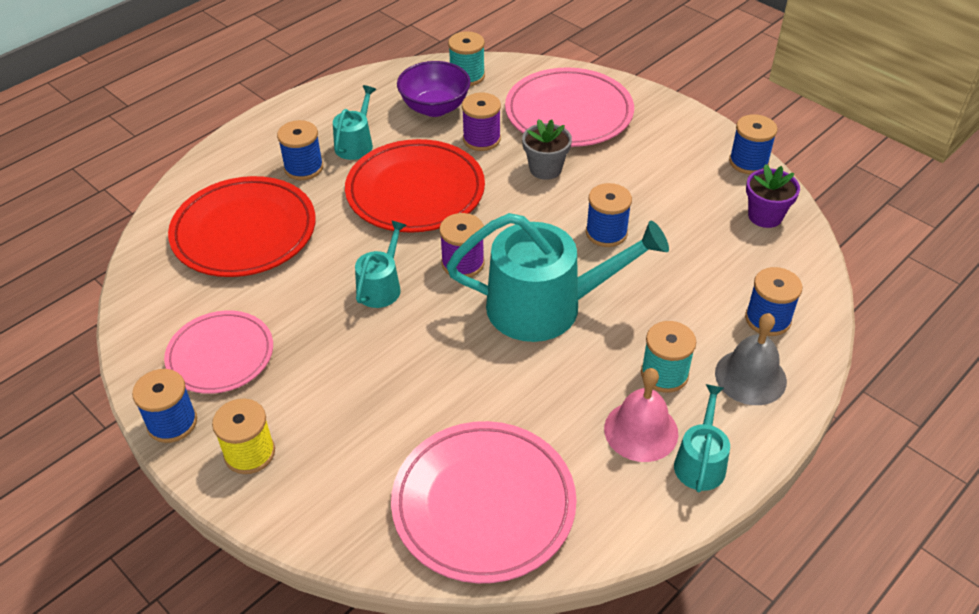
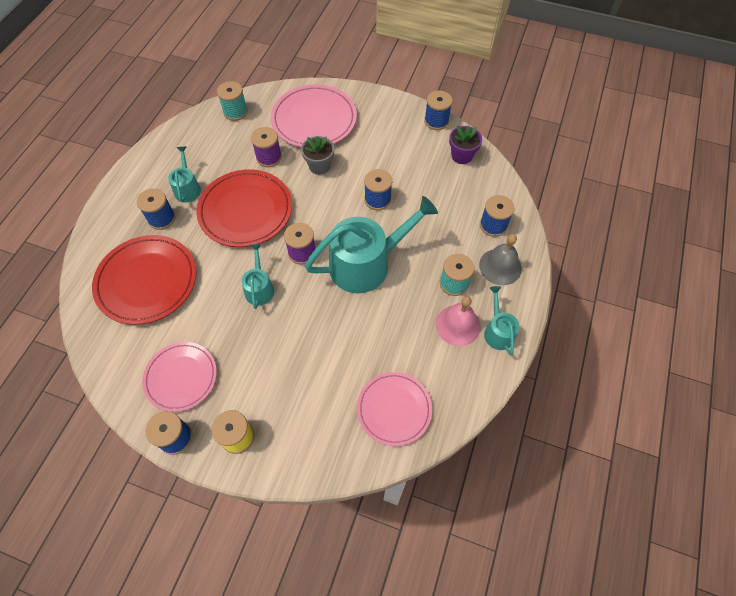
camera: 25 degrees left, 15 degrees up
(435, 108) = (226, 143): purple bowl -> none
(483, 504) = (394, 409): pink plate -> pink plate, size x0.66

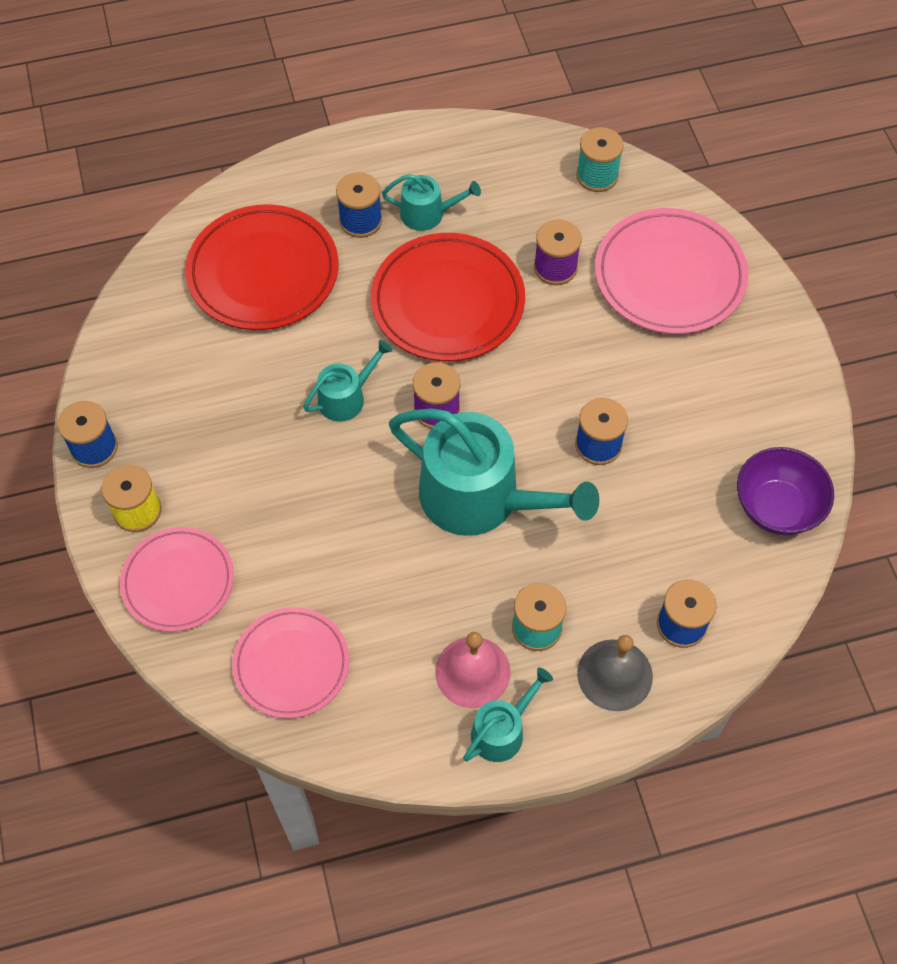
camera: 55 degrees right, 0 degrees up
(181, 377) = (168, 399): pink plate -> pink plate (178, 581)
(187, 188) = (428, 214): turquoise watering can -> turquoise watering can turned 45 degrees clockwise
(319, 166) = (593, 337): grey flower pot -> none
(436, 121) = (814, 433): blue spool -> none
(461, 156) = (776, 507): purple flower pot -> purple bowl

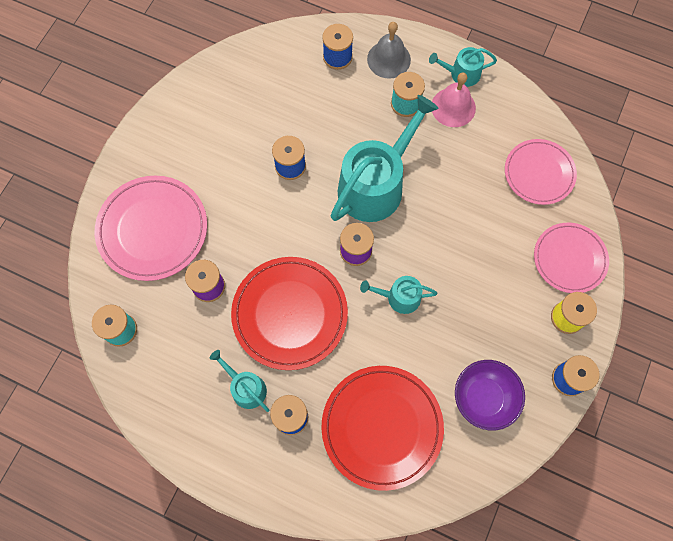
camera: 140 degrees left, 10 degrees up
(481, 498) = (376, 184): turquoise watering can -> turquoise watering can turned 60 degrees clockwise
(776, 507) = (238, 72): purple bowl -> purple bowl (483, 398)

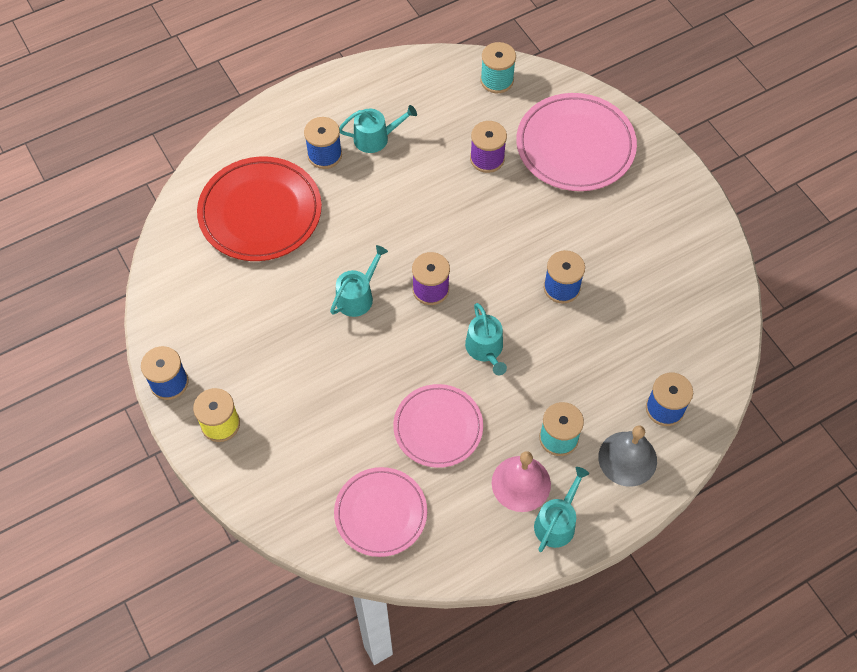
camera: 125 degrees right, 10 degrees down
(290, 314) = (413, 203): red plate -> none
(376, 184) = (485, 349): turquoise watering can -> turquoise watering can, size x0.49
(483, 398) = (215, 303): purple bowl -> none
(569, 259) = (271, 471): pink plate -> pink plate (438, 427)

